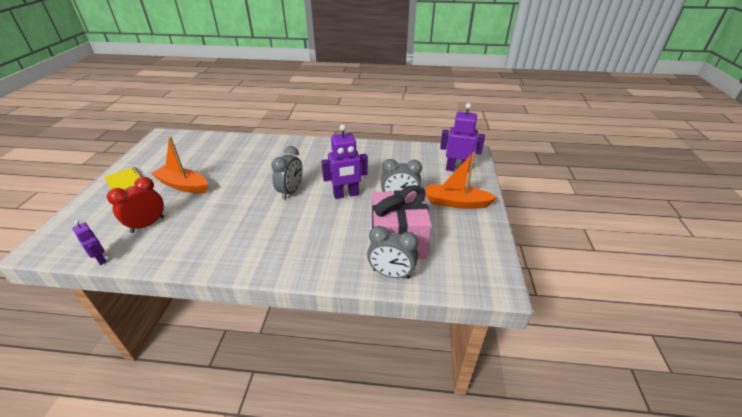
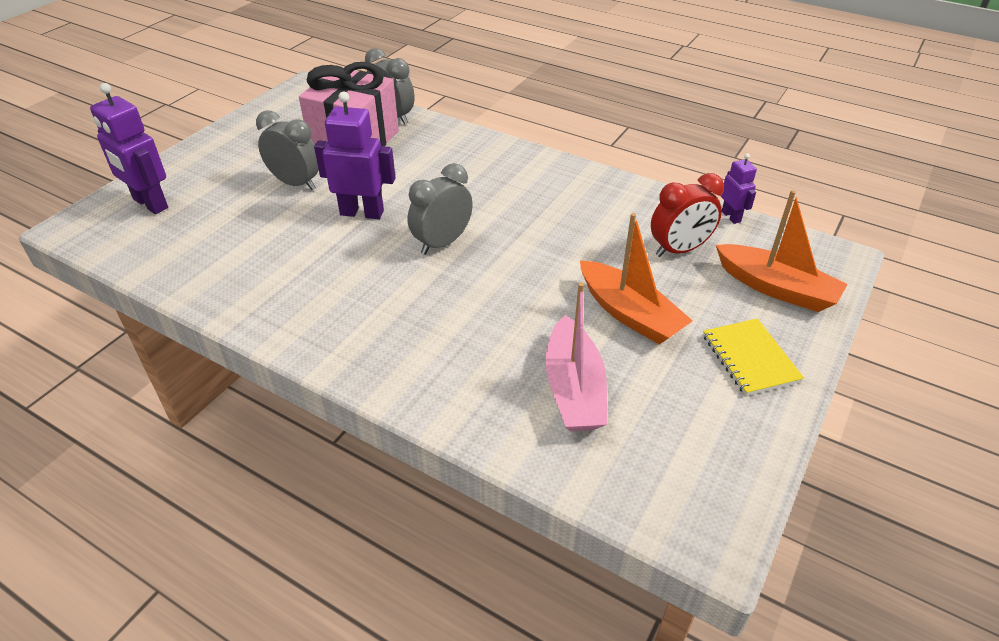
camera: 155 degrees left, 5 degrees up
(209, 155) = (574, 389): none -> pink boat
(456, 203) = (230, 159): orange boat -> orange boat (776, 288)

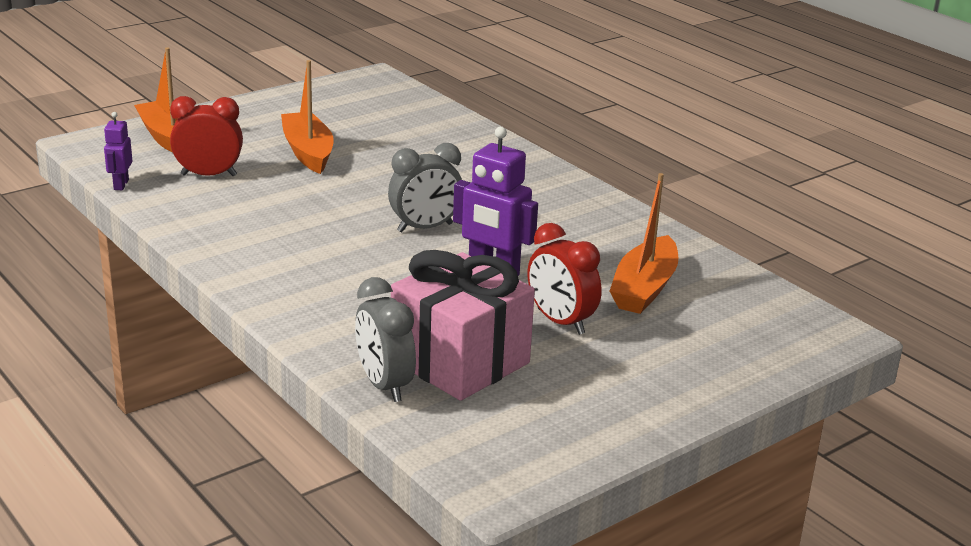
camera: 160 degrees left, 15 degrees down
(150, 204) = (748, 339): purple robot -> none
(232, 230) = (644, 288): none -> orange boat
(296, 183) = (560, 322): grey clock -> red clock
(574, 389) = (395, 131): pink boat -> none
(750, 358) = (252, 117): yellow notebook -> none

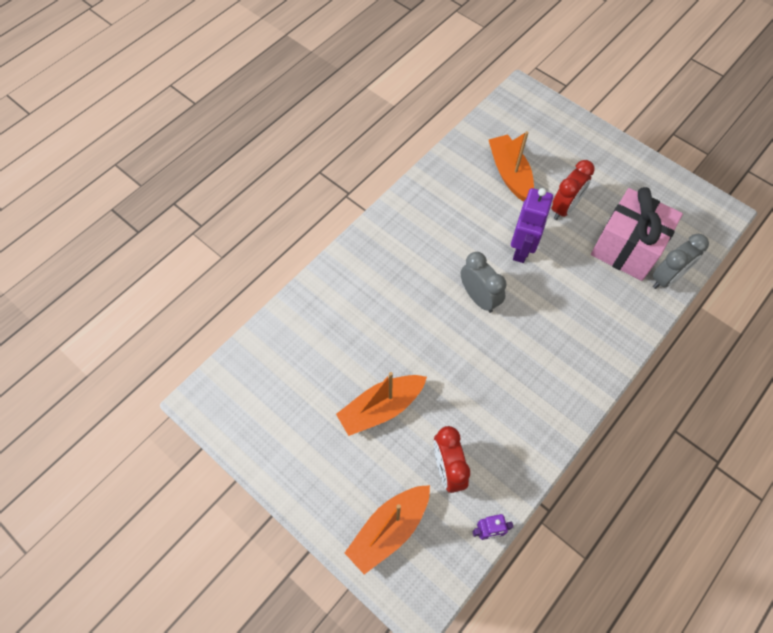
camera: 100 degrees left, 35 degrees up
(644, 288) = (509, 173): orange boat -> orange boat turned 120 degrees counterclockwise

